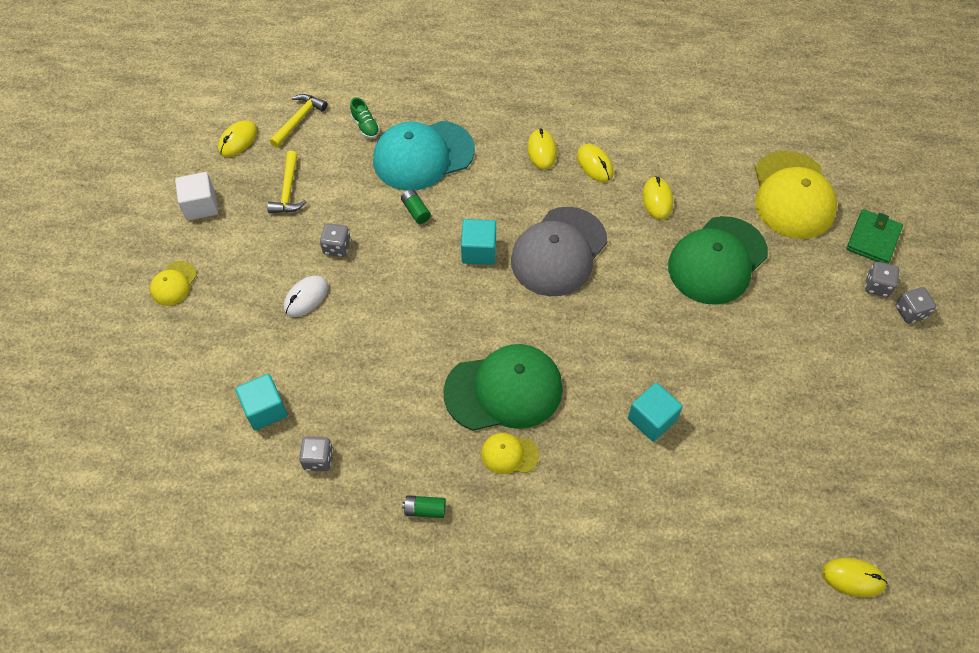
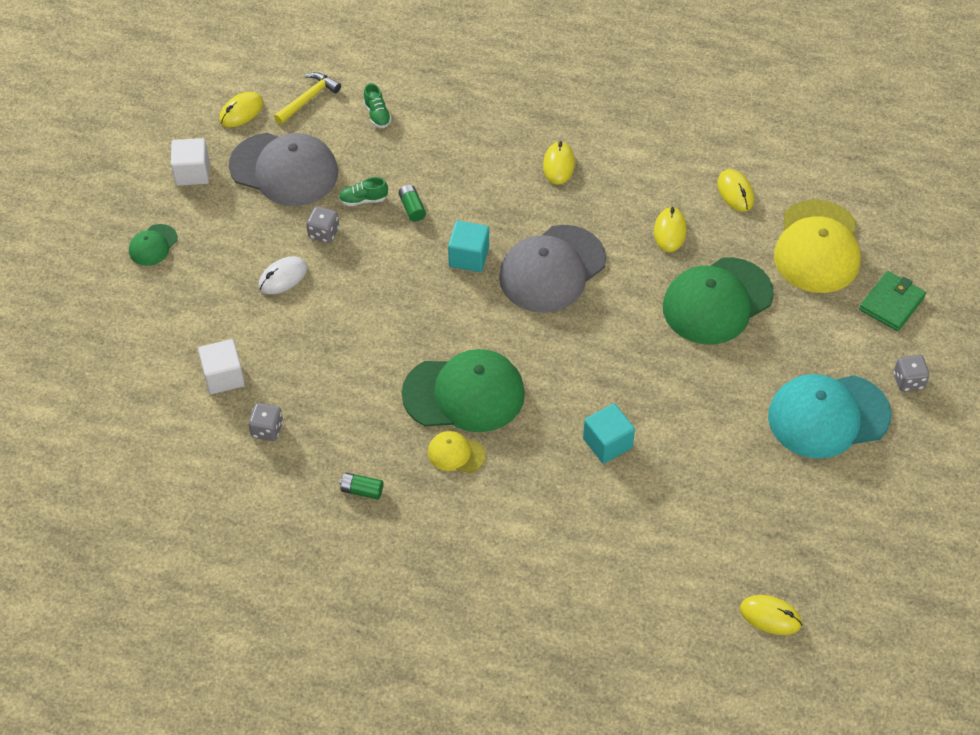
camera: 10 degrees right, 5 degrees down
(174, 283) = (153, 245): yellow cap -> green cap
(265, 409) = (223, 377): turquoise cube -> white cube
(288, 190) = (284, 169): yellow hammer -> grey cap
(368, 209) = (363, 200): none -> green shoe
(423, 156) = (431, 153): turquoise cap -> turquoise cap (828, 416)
(595, 165) = (612, 187): yellow mouse -> yellow mouse (735, 192)
(877, 286) = (881, 351): grey dice -> none

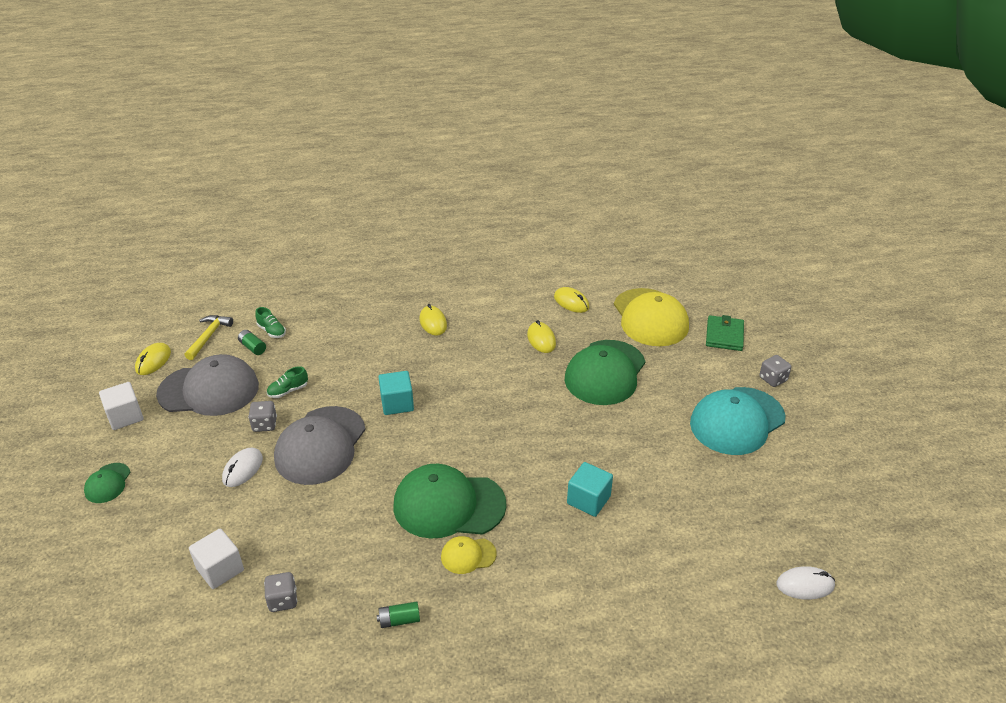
camera: 25 degrees left, 15 degrees down
(412, 208) = (332, 384): green battery -> green battery (253, 347)
(464, 394) = (448, 505): green cap -> green cap turned 150 degrees counterclockwise
(552, 269) = (468, 391): grey cap -> grey cap (320, 445)
(770, 616) = (805, 585): yellow mouse -> white mouse

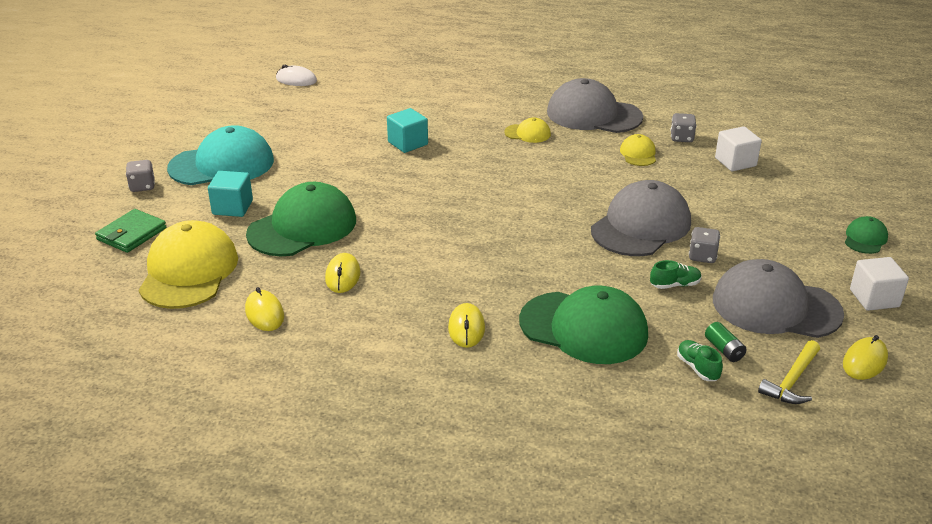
camera: 160 degrees left, 5 degrees down
(243, 469) = (723, 223): white mouse -> none
(333, 553) = (638, 154): none -> yellow cap
(397, 403) = (548, 246): turquoise cube -> turquoise cube (232, 207)
(399, 620) = (593, 115): green battery -> grey cap
(448, 505) = (529, 162): green cap -> green cap (584, 328)

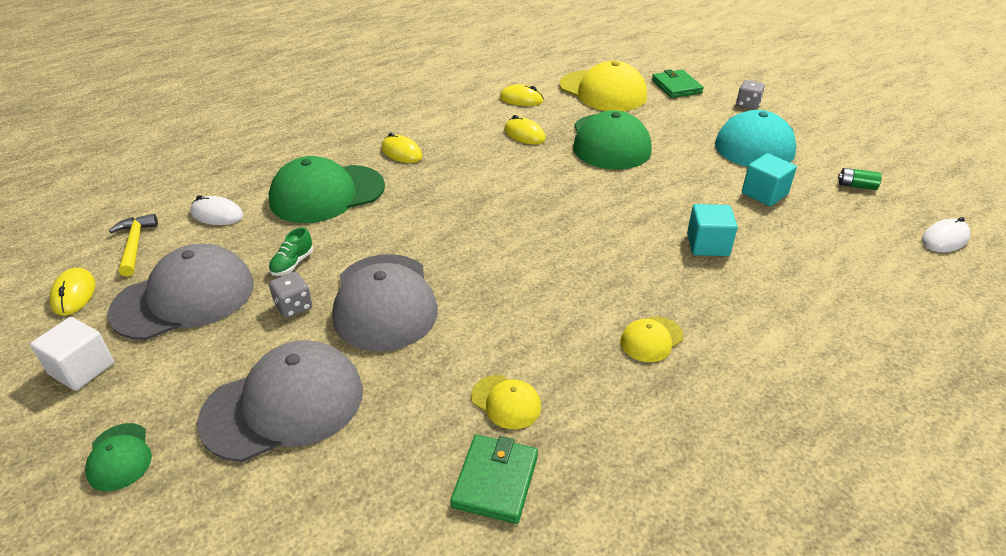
camera: 130 degrees right, 5 degrees up
(232, 207) = (674, 126): turquoise cube -> turquoise cube (764, 194)
(593, 115) = (648, 435): grey cap -> grey cap (284, 405)
(681, 138) = (495, 481): grey dice -> green wallet
(697, 368) = (217, 214): green shoe -> white mouse
(724, 350) = (206, 237): green battery -> green battery (856, 186)
(735, 162) = (380, 485): white cube -> none

